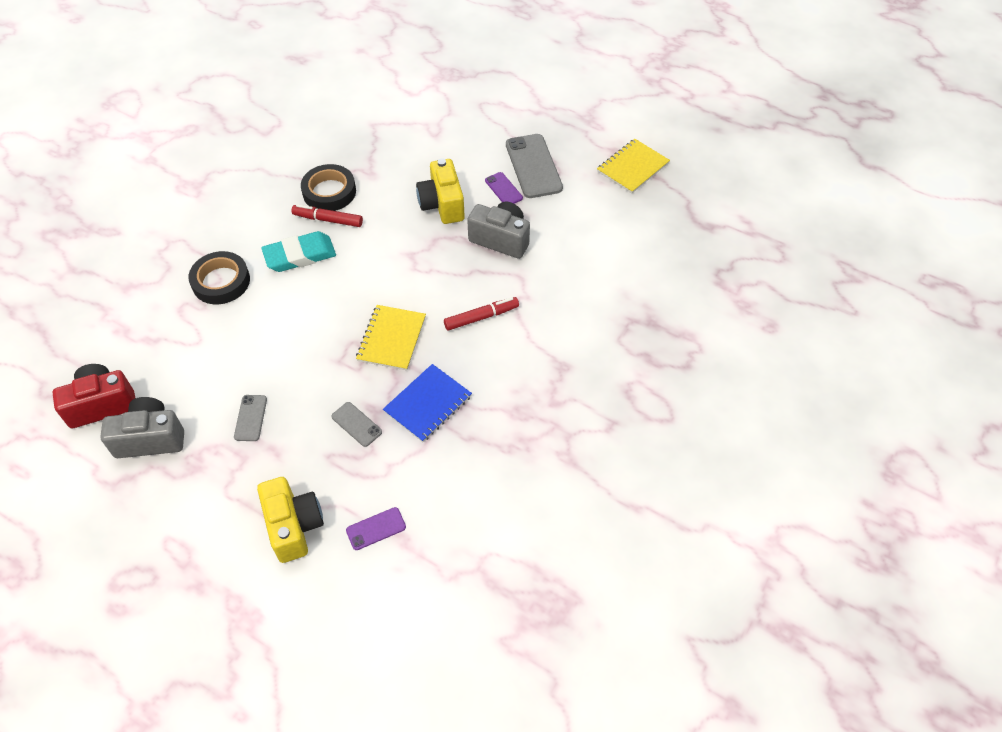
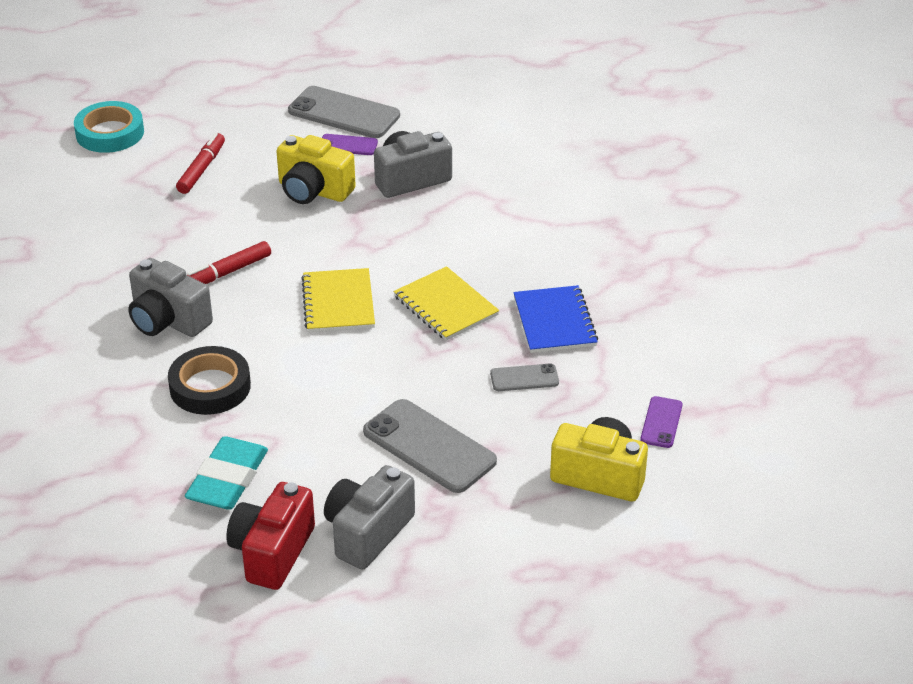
camera: 50 degrees left, 15 degrees down
(250, 418) = (429, 446): grey phone -> grey phone, size x1.94
(262, 225) = (168, 320): none -> grey camera
(300, 255) = (250, 314): turquoise eraser -> turquoise eraser (227, 479)
(329, 192) = (187, 253): black tape -> none
(405, 87) = (110, 133): none -> turquoise tape
(481, 317) = (491, 238): red marker -> red marker (202, 169)
(633, 167) = (428, 62): yellow notebook -> yellow notebook (338, 303)

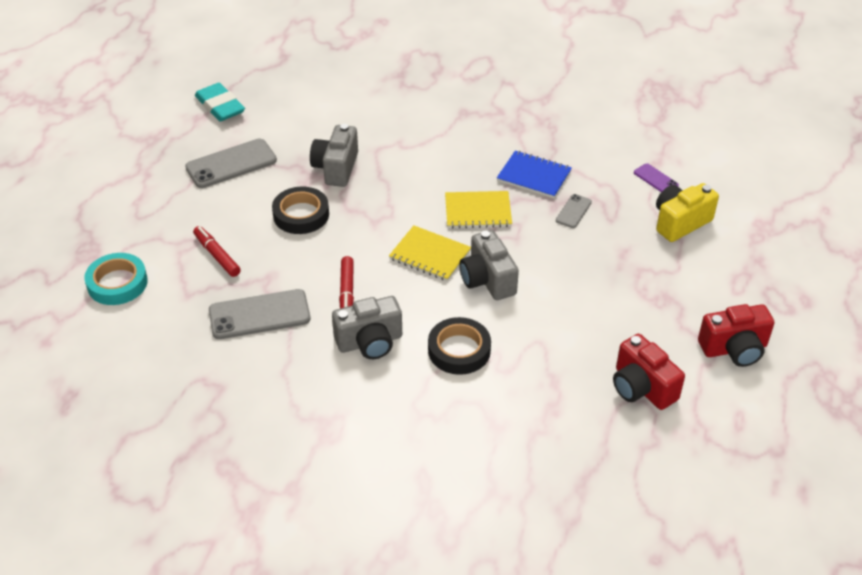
camera: 55 degrees left, 5 degrees up
(227, 479) = (557, 380): turquoise eraser -> turquoise eraser (220, 106)
(313, 191) = (301, 214): yellow camera -> black tape
(348, 145) = (269, 178): purple phone -> none
(367, 532) = (656, 337): grey camera -> grey camera (487, 280)
(409, 610) = (734, 349): none -> red camera
(429, 446) = (601, 277): grey phone -> grey phone (259, 315)

